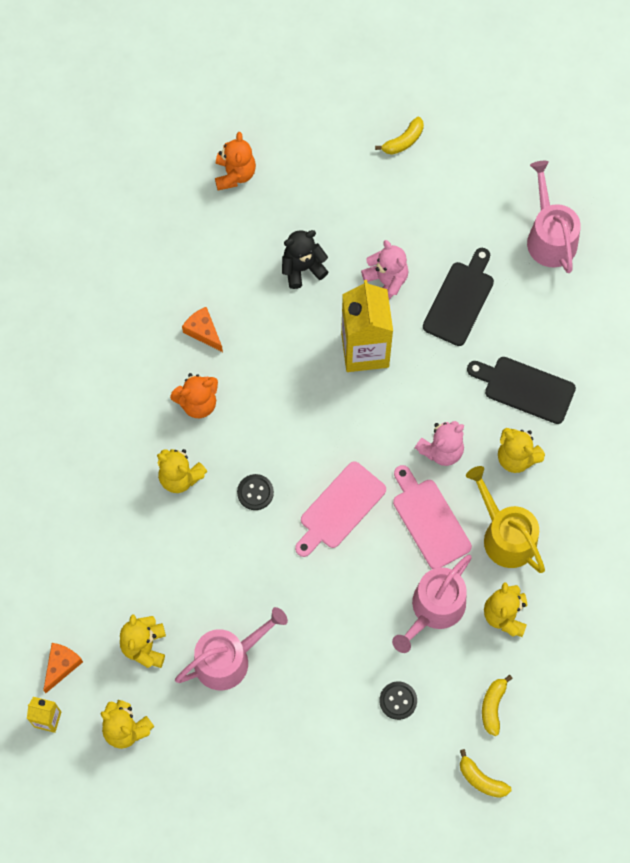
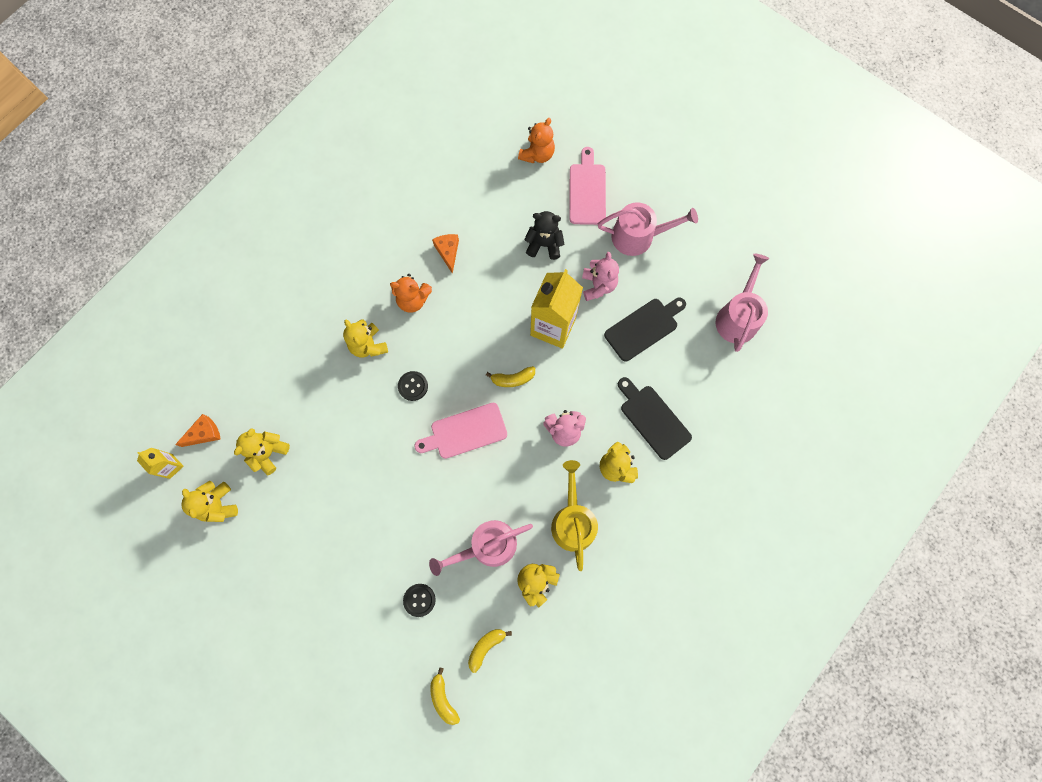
camera: 30 degrees right, 5 degrees up
(228, 659) = (319, 496): pink watering can -> pink watering can (638, 236)
(403, 141) = (671, 192): yellow banana -> yellow banana (513, 379)
(429, 520) = (524, 477): pink cutting board -> pink cutting board (587, 191)

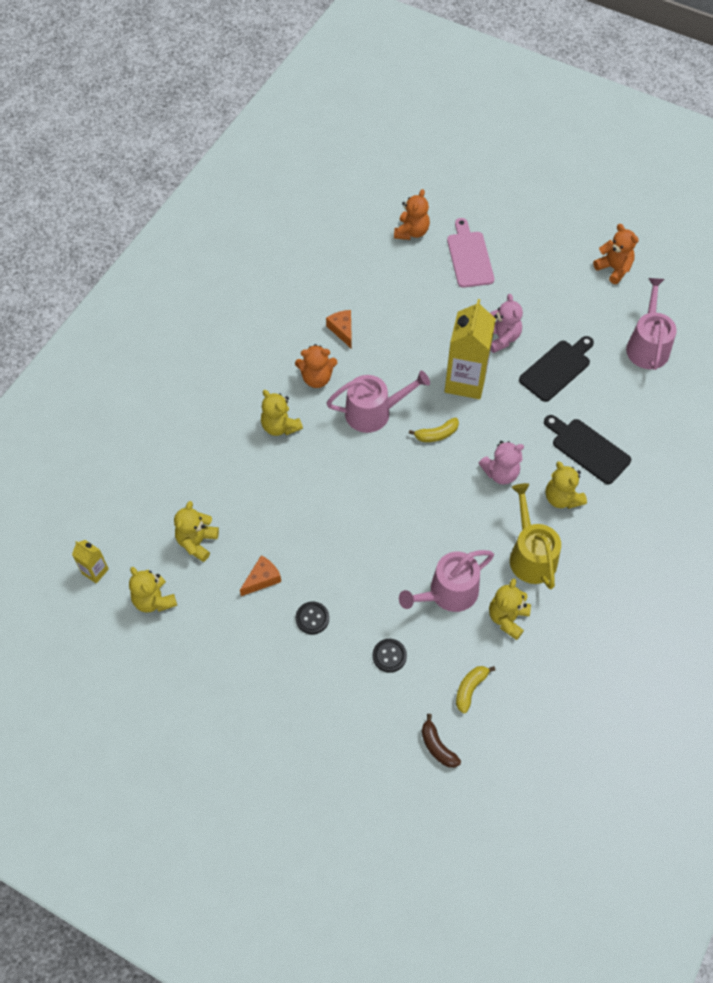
camera: 10 degrees left, 15 degrees down
(204, 433) = (124, 534): orange cheese -> orange cheese (262, 579)
(413, 386) = (335, 456): black button -> black button (312, 618)
(443, 698) = (437, 747): yellow banana -> brown banana
(465, 431) = (399, 490): pink cutting board -> none
(544, 244) = (438, 309): black teddy bear -> none
(638, 236) = (530, 289): pink watering can -> pink watering can (373, 412)
(725, 227) = (614, 269): none -> orange teddy bear

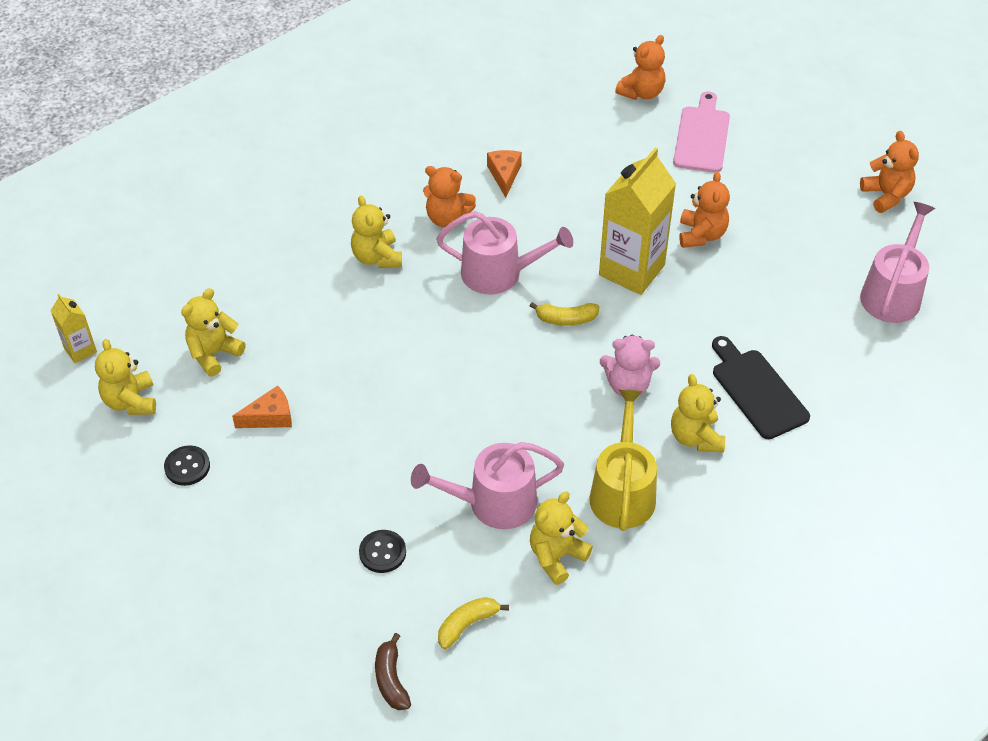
camera: 20 degrees right, 10 degrees down
(312, 618) = (308, 479): black button -> black button (187, 466)
(501, 338) = (701, 235): pink teddy bear -> orange teddy bear
(557, 369) = (758, 288): black cutting board -> none

